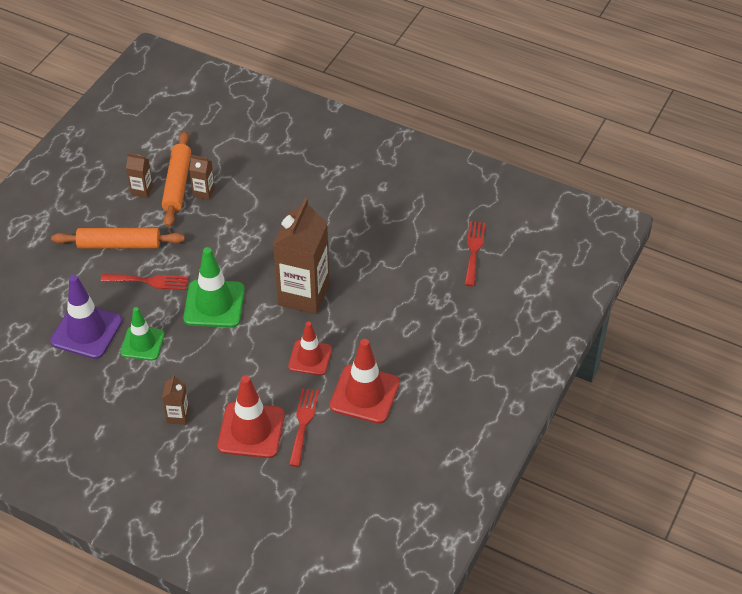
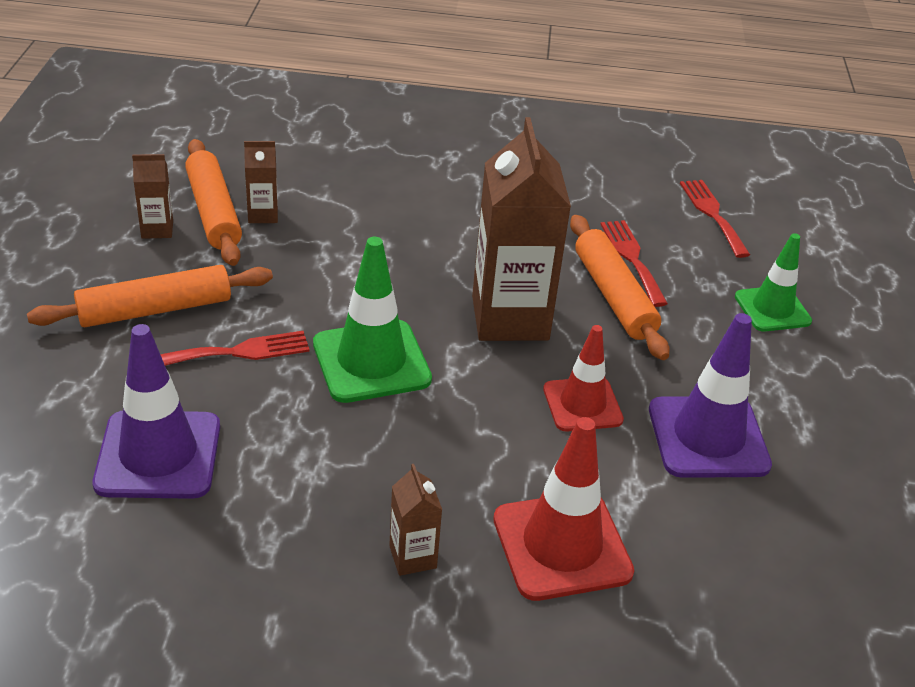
camera: 25 degrees left, 10 degrees down
(142, 343) = (277, 450): green traffic cone -> green traffic cone (772, 309)
(303, 423) = (642, 509): red fork -> red fork (632, 258)
(364, 394) = (708, 437): red traffic cone -> purple traffic cone
(372, 294) = (614, 296): none -> orange rolling pin

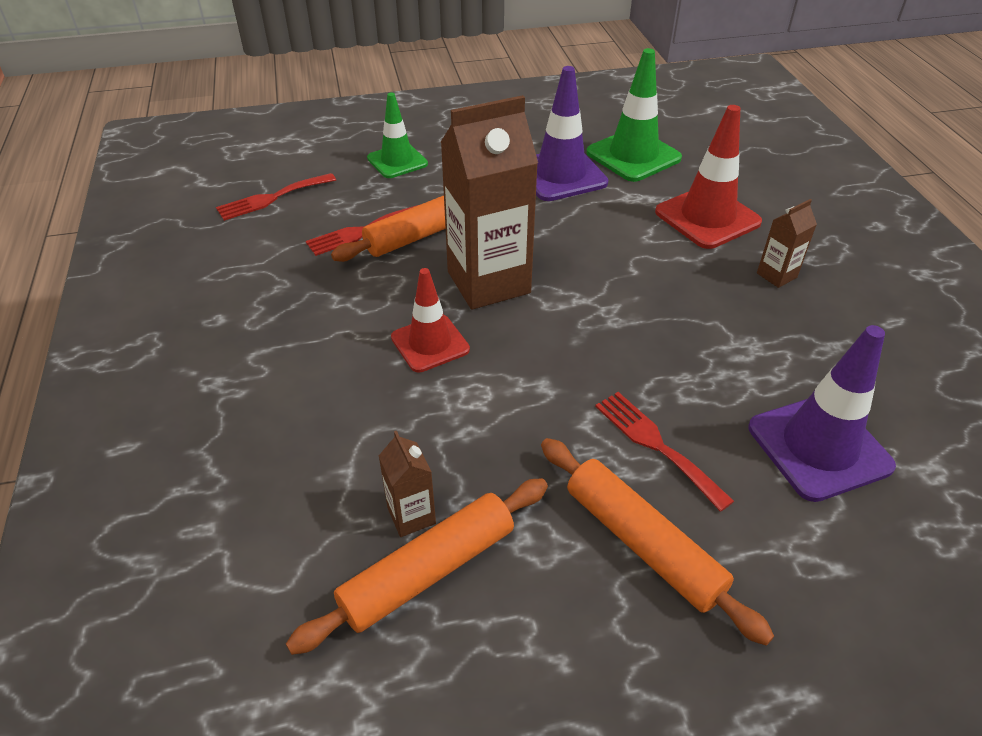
camera: 105 degrees left, 5 degrees up
(157, 229) = (495, 618): brown carton -> none
(371, 361) = (602, 349): green traffic cone -> green traffic cone (633, 155)
(582, 404) = (568, 229): red traffic cone -> red traffic cone (430, 343)

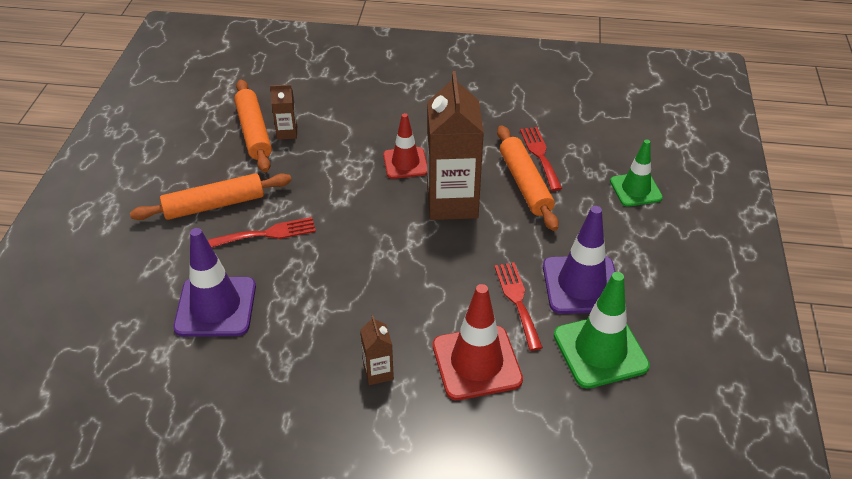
camera: 110 degrees right, 0 degrees up
(272, 198) = (600, 119): red fork -> red fork (517, 301)

